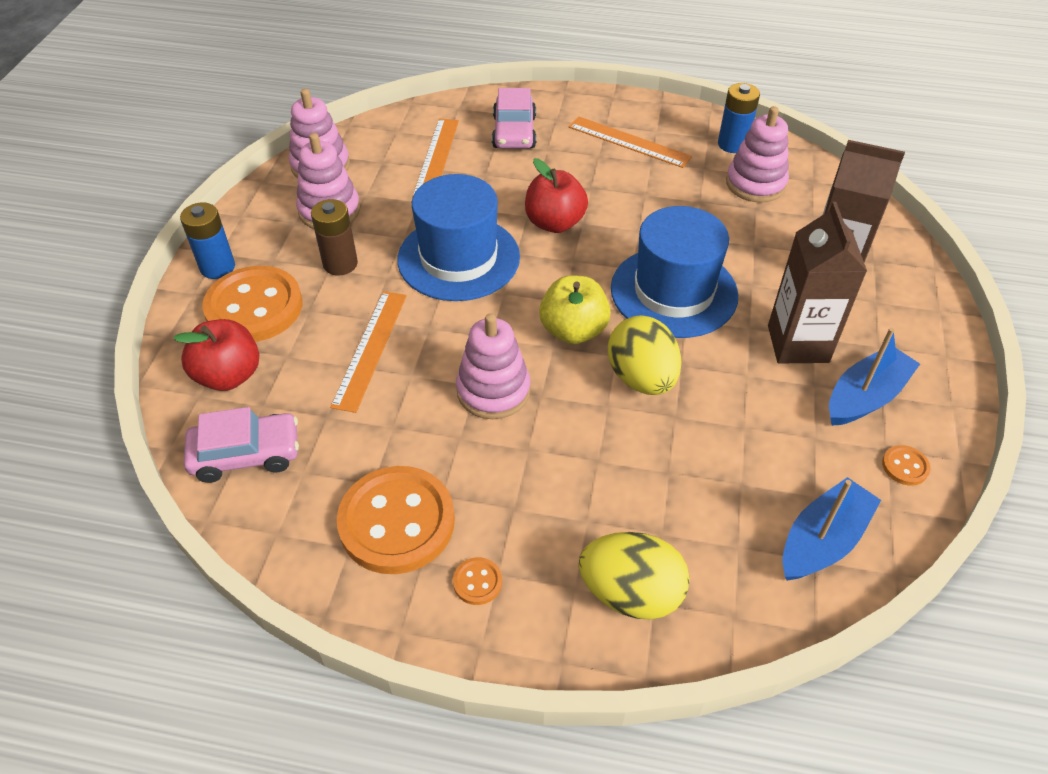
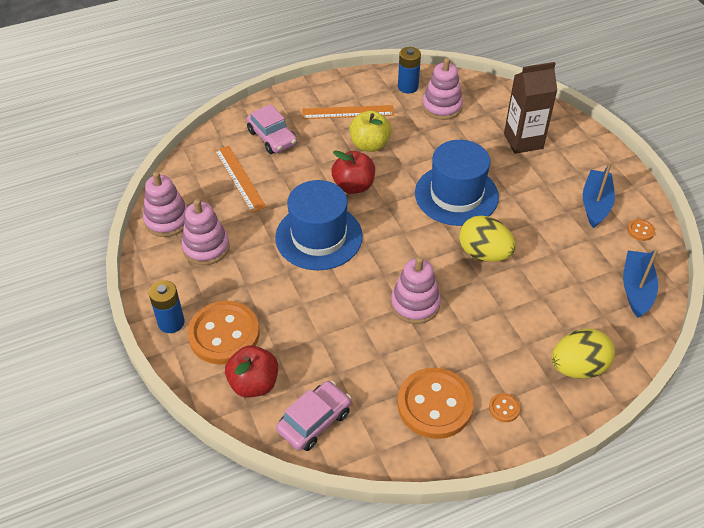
camera: 35 degrees left, 0 degrees up
(340, 264) = (250, 278): brown battery -> none
(370, 349) = (322, 320): orange ruler -> none
(573, 330) = (425, 246): yellow apple -> yellow apple (369, 145)
(798, 344) = (542, 192): brown carton -> none

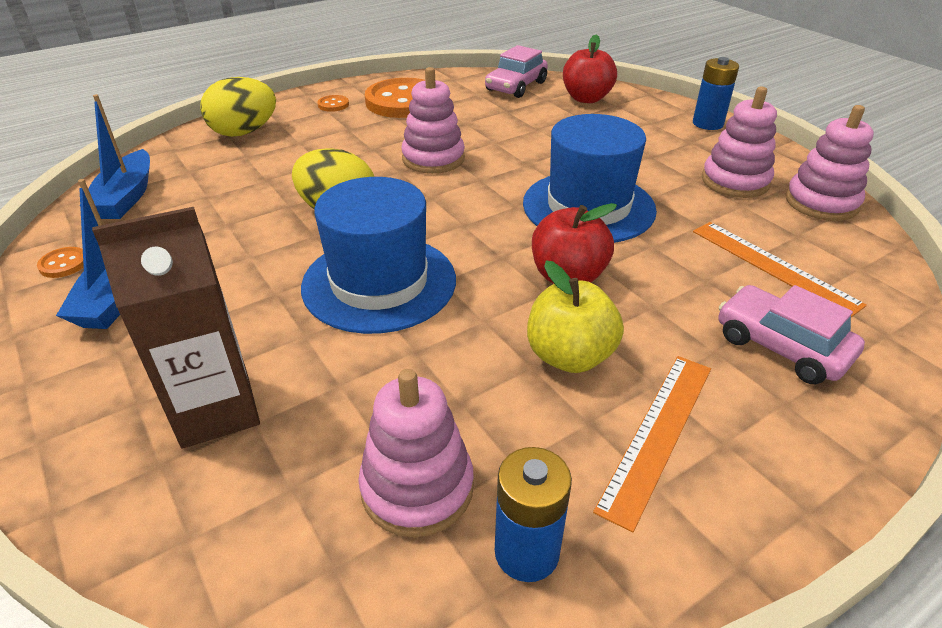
camera: 170 degrees right, 10 degrees down
(224, 334) = (643, 121): orange button -> none
(348, 112) = (657, 434): orange ruler -> orange ruler turned 45 degrees counterclockwise

